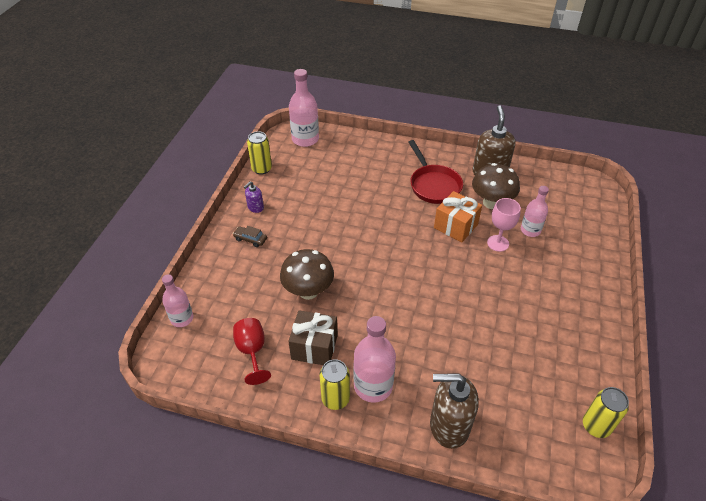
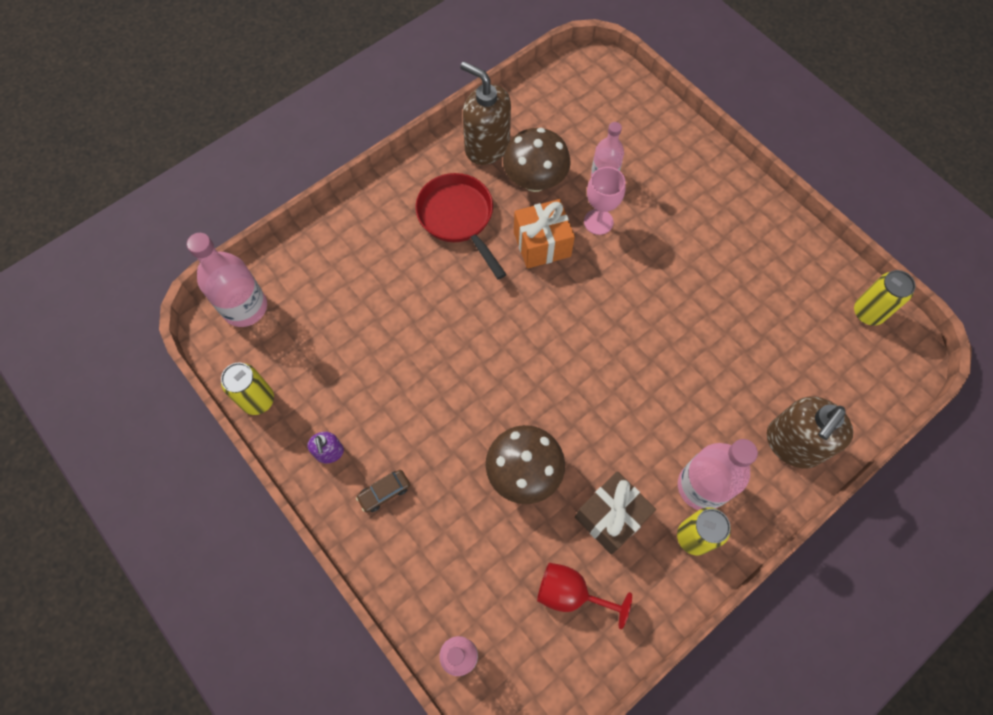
camera: 55 degrees left, 20 degrees up
(433, 185) = (458, 218): red pan -> red pan turned 135 degrees counterclockwise

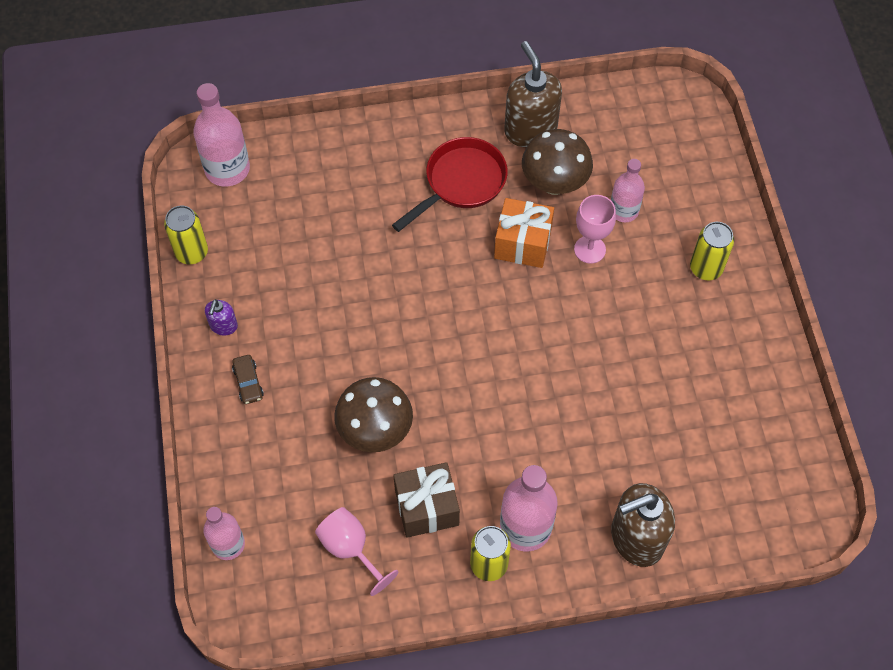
camera: 30 degrees right, 5 degrees down
(384, 492) = (248, 382): brown car -> brown car turned 105 degrees counterclockwise
(458, 218) = (461, 183): red pan -> red pan turned 45 degrees clockwise
(570, 593) = (350, 549): red goblet -> pink goblet
(868, 312) = (797, 464): yellow can -> yellow can (706, 268)

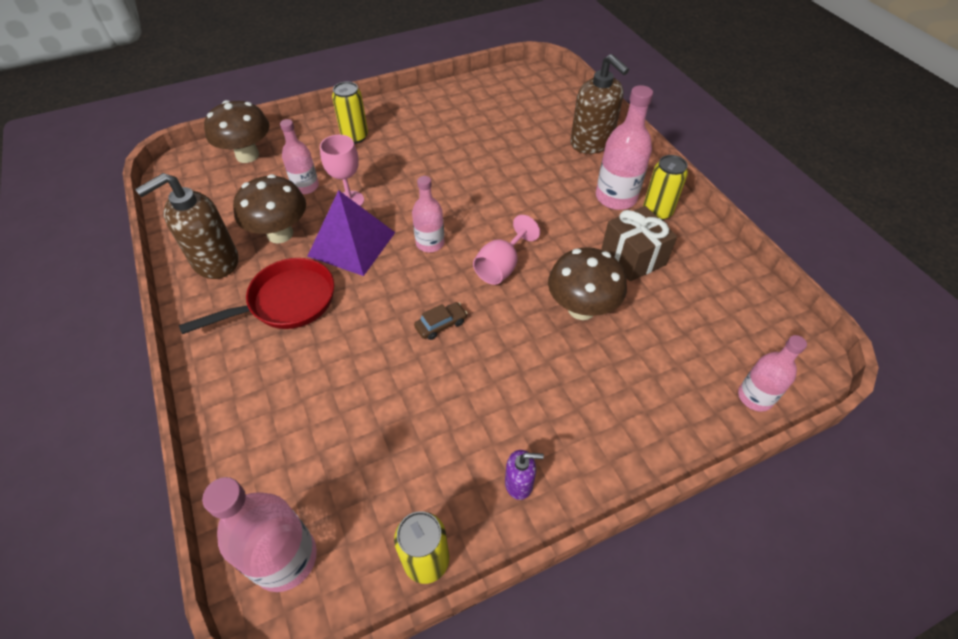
camera: 105 degrees left, 10 degrees down
(248, 382) = (578, 433): brown car -> brown car (441, 325)
(350, 549) = (698, 300): pink goblet -> pink goblet (501, 266)
(461, 183) = (286, 302): red pan -> red pan turned 120 degrees clockwise
(504, 314) = (430, 243): none -> pink bottle
(522, 244) = (351, 244): orange gift -> purple pyramid
(692, 159) = (247, 155): none -> brown mushroom

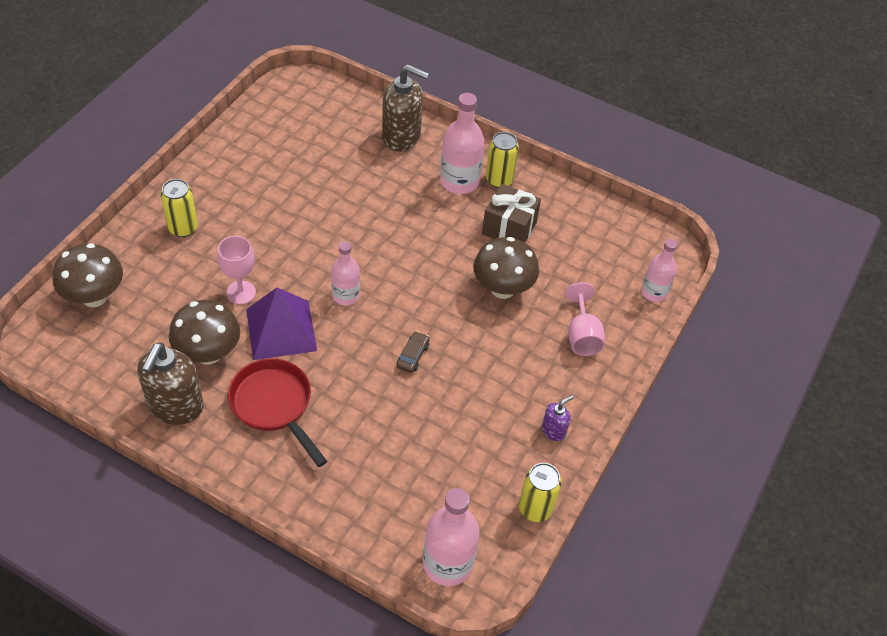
camera: 40 degrees left, 0 degrees up
(286, 302) = (274, 405): red pan -> red pan turned 60 degrees counterclockwise
(305, 186) = (186, 299): pink bottle -> none
(501, 266) = (419, 286): pink goblet -> pink goblet (582, 336)

